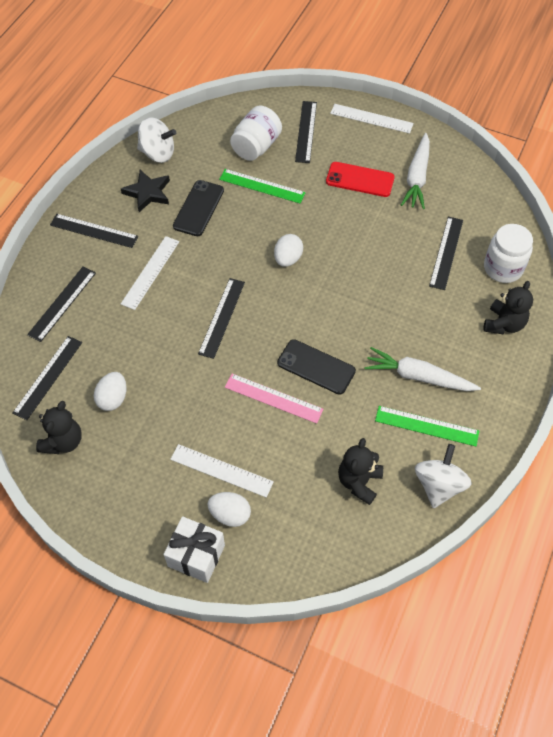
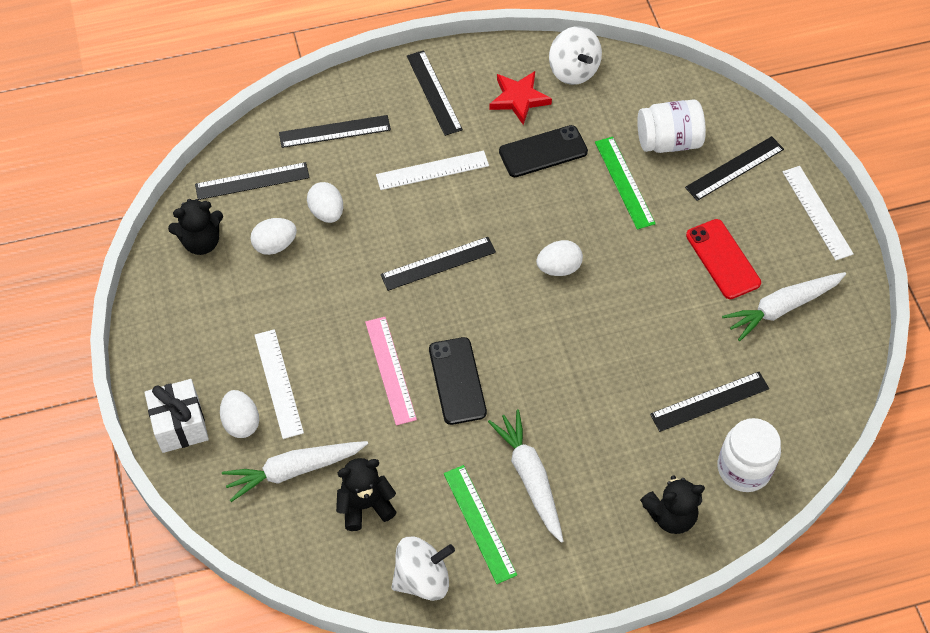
camera: 50 degrees right, 0 degrees up
(119, 351) = (327, 212): none -> white egg
(148, 193) = (519, 99): black star -> red star
(296, 506) = (294, 470): none -> white carrot

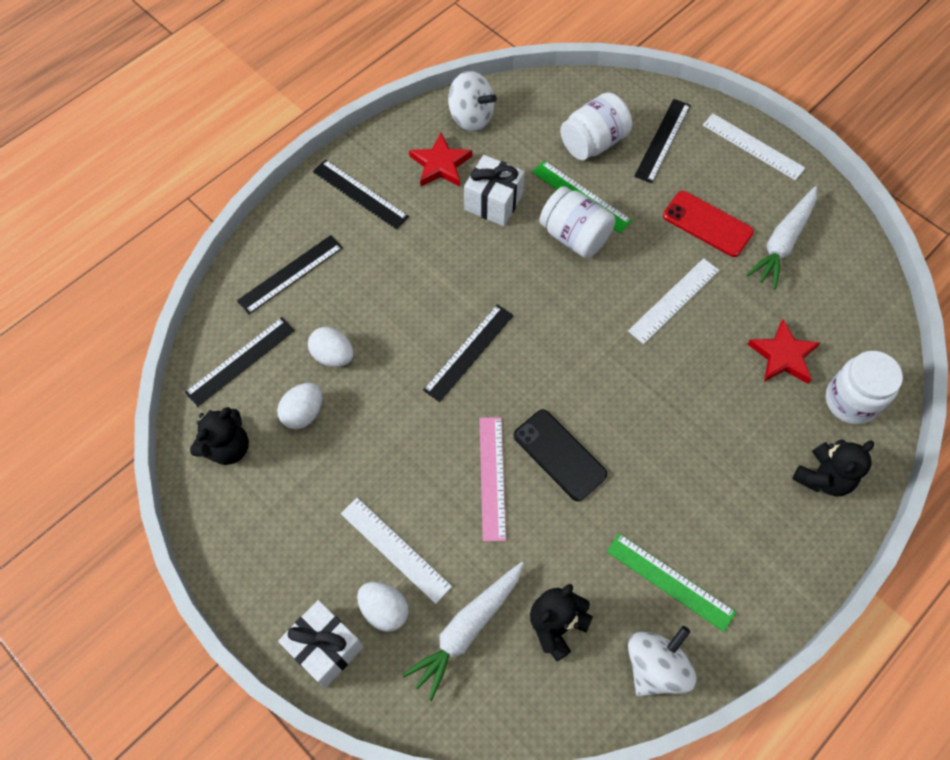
camera: 30 degrees left, 5 degrees up
(390, 370) = (492, 477): pink ruler -> pink ruler turned 45 degrees clockwise
(432, 170) = (406, 267): white ruler -> white ruler (674, 300)
(530, 478) = (685, 512): white carrot -> none
(543, 152) = (493, 202): black phone -> white gift
(558, 268) = (577, 301): white egg -> none
(594, 213) = (574, 236): none -> white jar
(709, 401) = (783, 356): black ruler -> red star

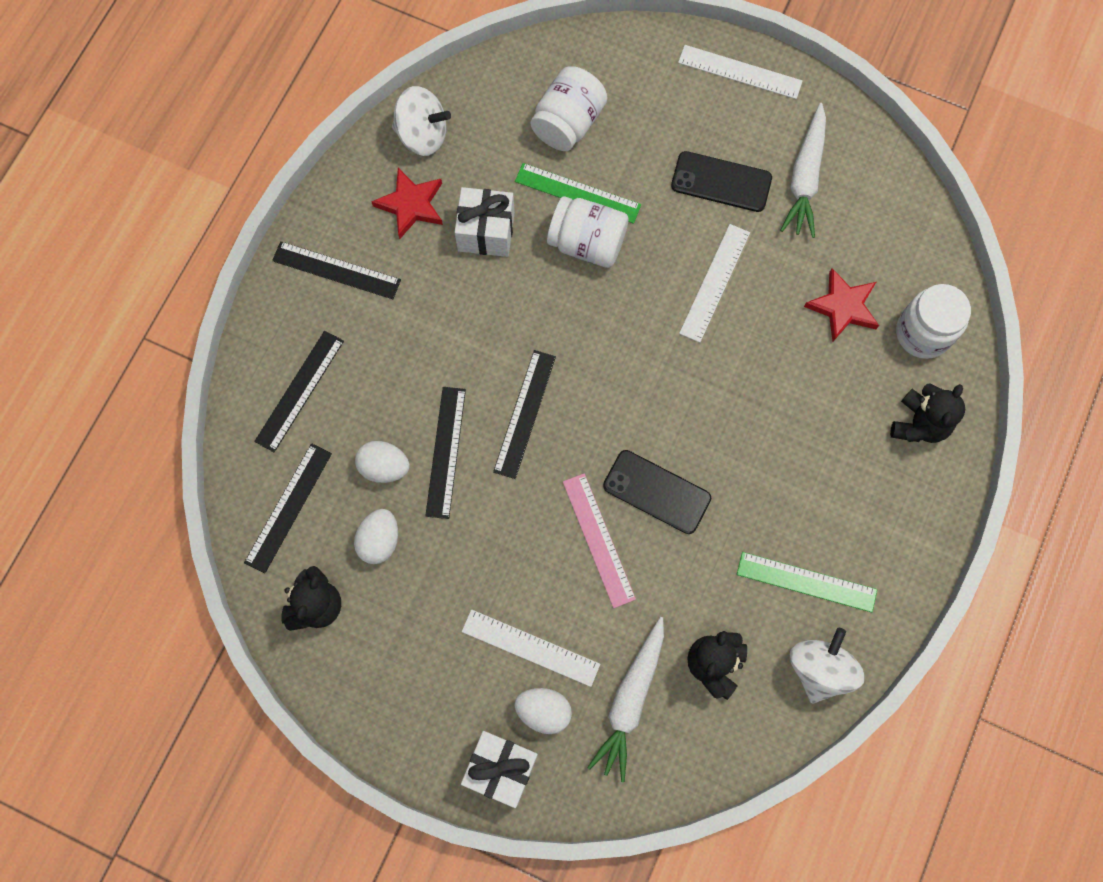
camera: 20 degrees left, 10 degrees up
(663, 140) = (642, 96): black ruler -> black ruler (446, 452)
(707, 224) = (721, 182): red phone -> black phone

